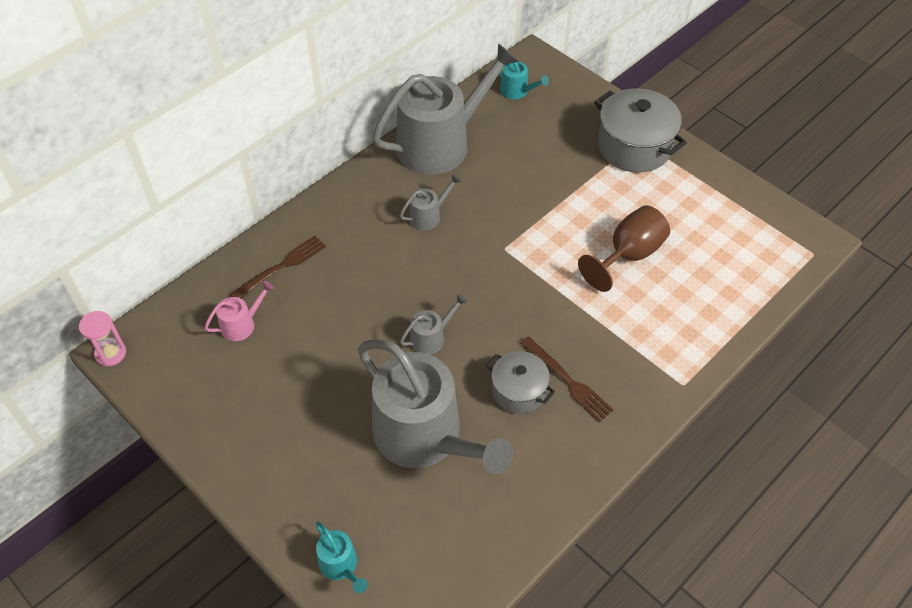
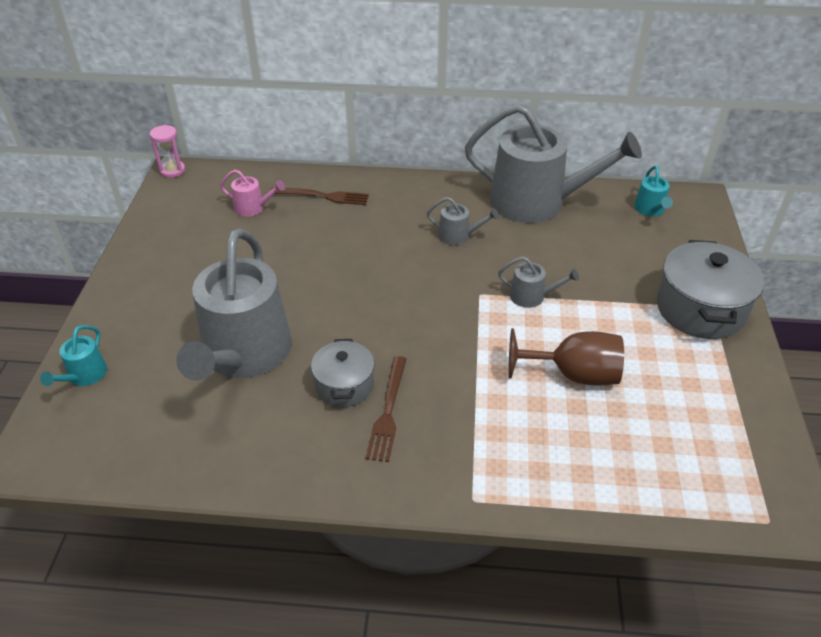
camera: 50 degrees right, 10 degrees down
(431, 337) = (343, 304): grey watering can -> grey watering can (531, 296)

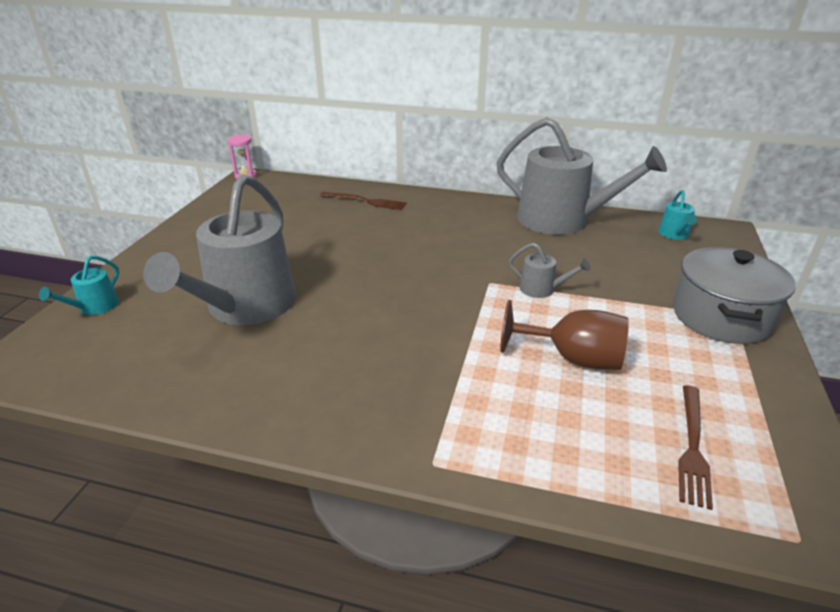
camera: 10 degrees right, 10 degrees down
(253, 208) = (302, 204): pink watering can -> none
(344, 385) = (331, 341): grey pot -> none
(388, 411) = (367, 368): brown fork -> brown fork (692, 447)
(458, 236) = (480, 238): grey watering can -> none

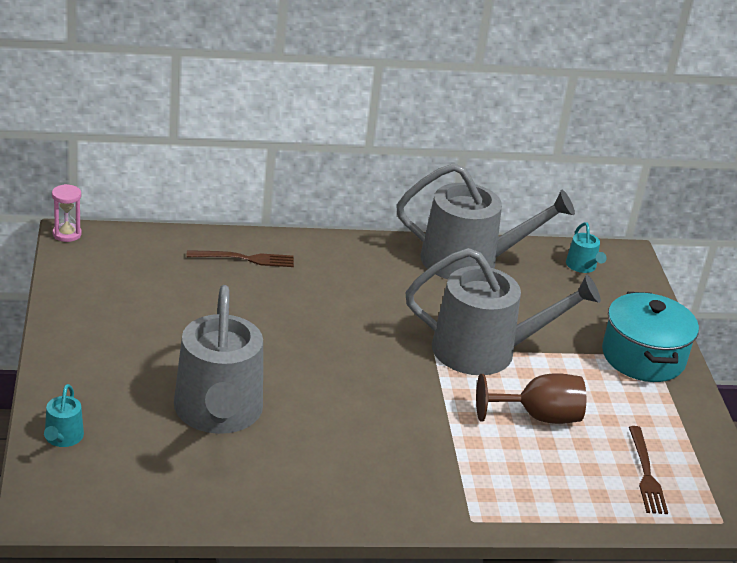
camera: 25 degrees left, 0 degrees up
(541, 289) = (484, 350): grey watering can -> grey watering can, size x2.42
(721, 317) = (643, 357): grey pot -> turquoise pot

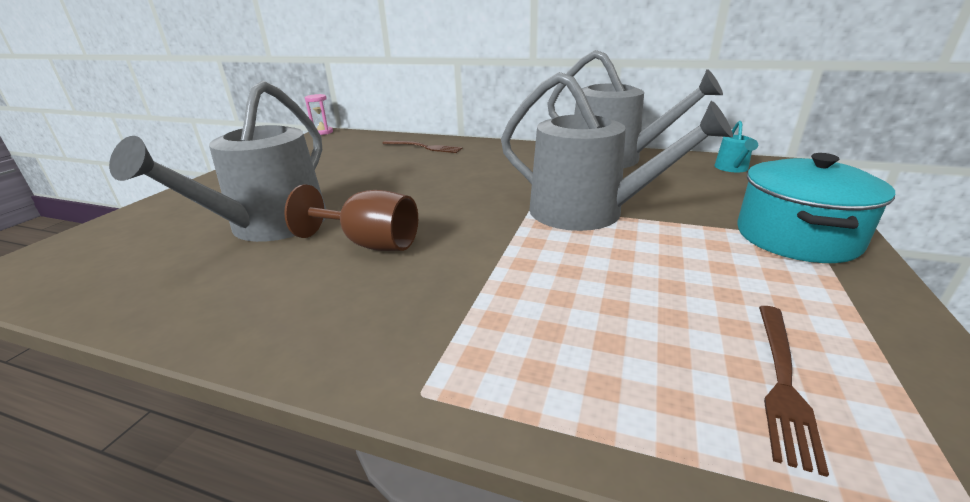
camera: 30 degrees right, 5 degrees down
(63, 438) = (122, 226): turquoise watering can -> none
(538, 417) = (618, 276): brown goblet -> brown goblet (369, 244)

